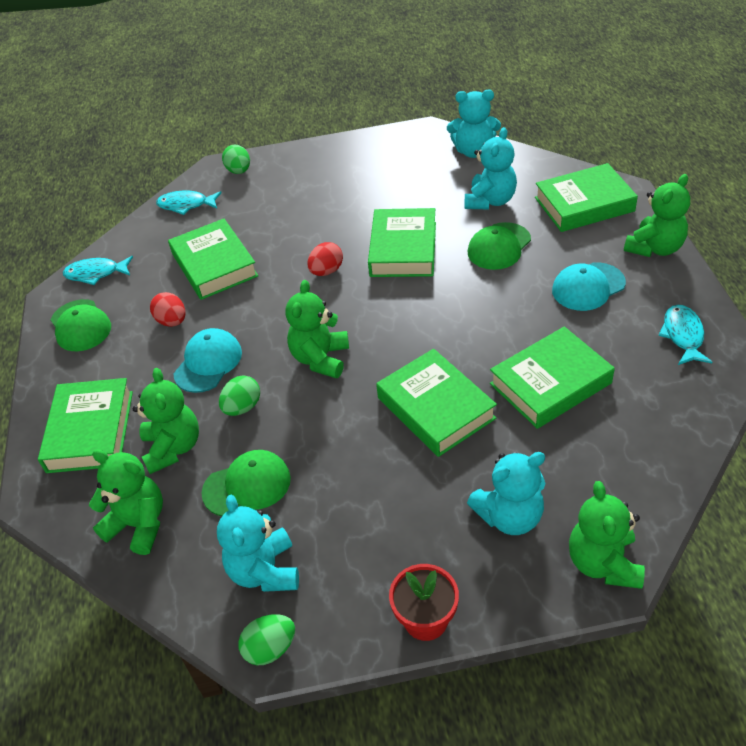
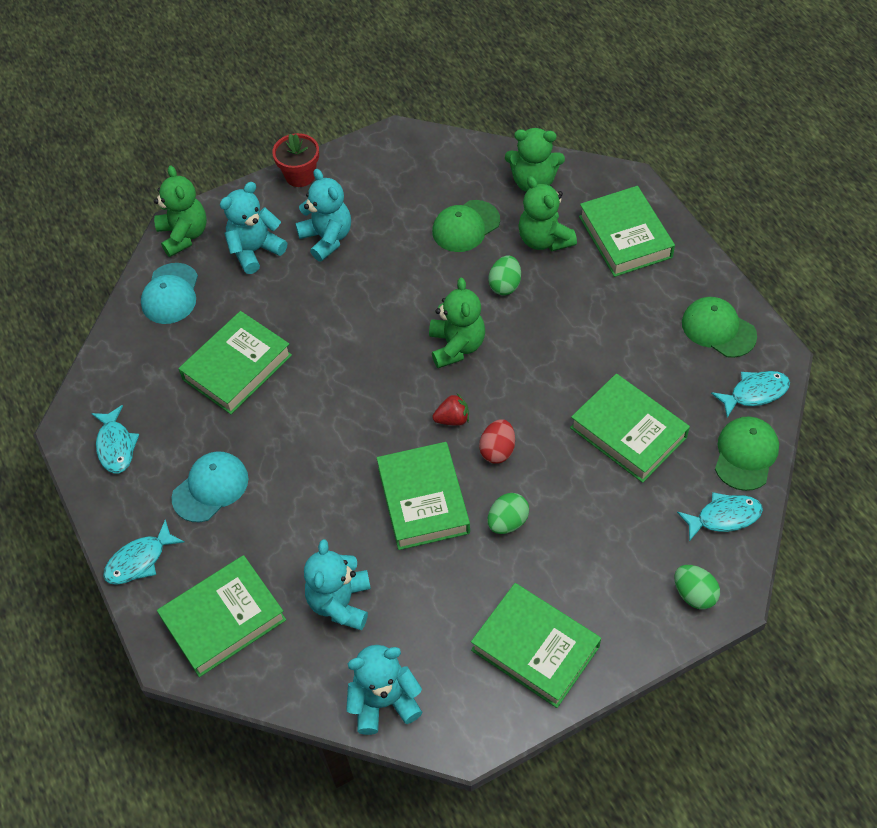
camera: 160 degrees right, 10 degrees up
(172, 321) = (627, 354): red egg -> none
(208, 363) = (562, 319): turquoise cap -> turquoise cap (170, 294)
(264, 571) = (422, 176): turquoise teddy bear -> turquoise teddy bear (327, 238)
(270, 648) = (396, 138): green egg -> green egg (507, 522)
(353, 300) = (452, 419): none -> red strawberry
(435, 408) = (334, 322): green book -> green book (535, 648)
(499, 246) = (315, 527): green cap -> green cap (745, 454)
(655, 248) = (139, 560): green teddy bear -> turquoise fish

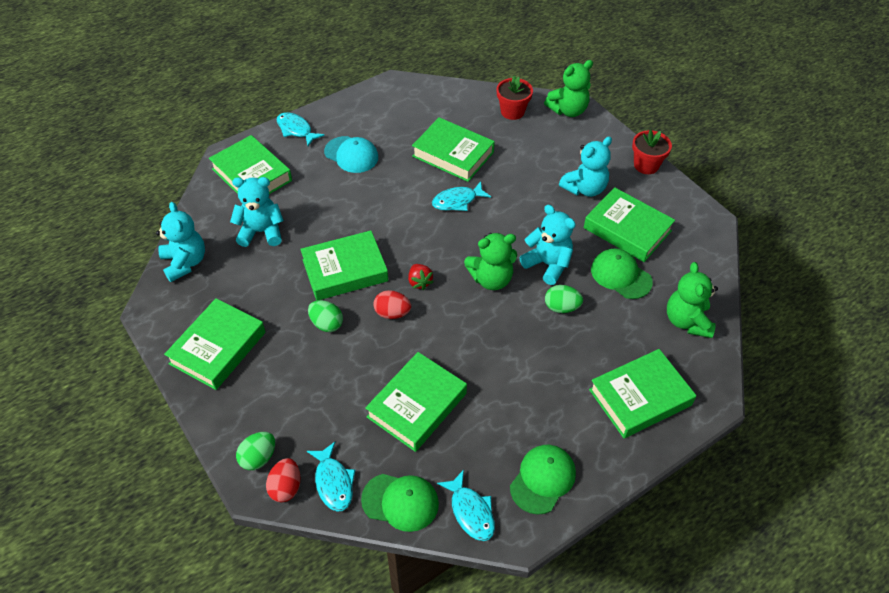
camera: 80 degrees right, 5 degrees down
(116, 446) = (382, 105): turquoise fish -> turquoise fish (457, 201)
(170, 294) = (512, 111): turquoise cap -> red flower pot
(255, 250) = (562, 149): turquoise teddy bear -> turquoise teddy bear (548, 264)
(399, 210) = (627, 229): none -> green book
(544, 240) = (620, 333): green teddy bear -> none
(731, 565) = (286, 487): none -> red egg

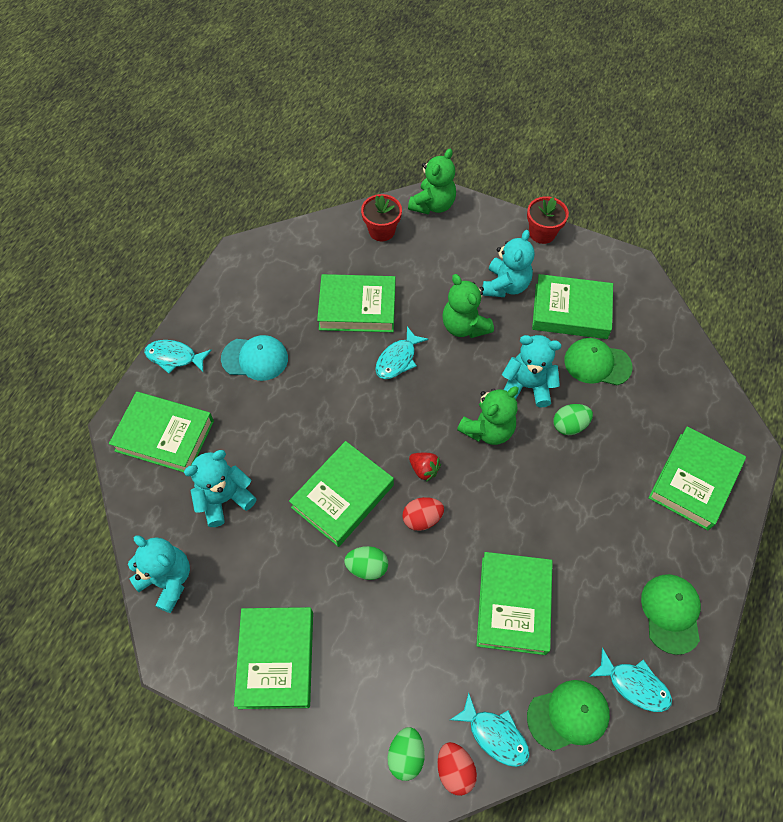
camera: 30 degrees left, 10 degrees up
(687, 321) = (681, 381): green teddy bear -> green teddy bear (464, 326)

